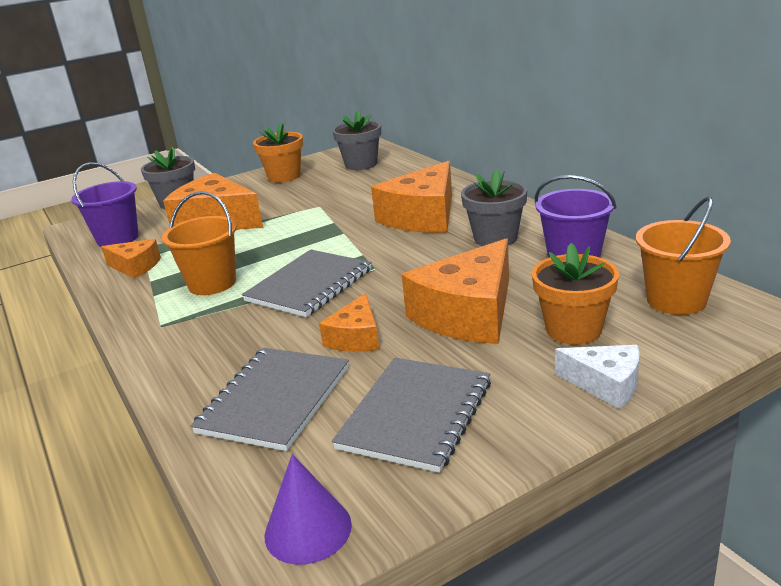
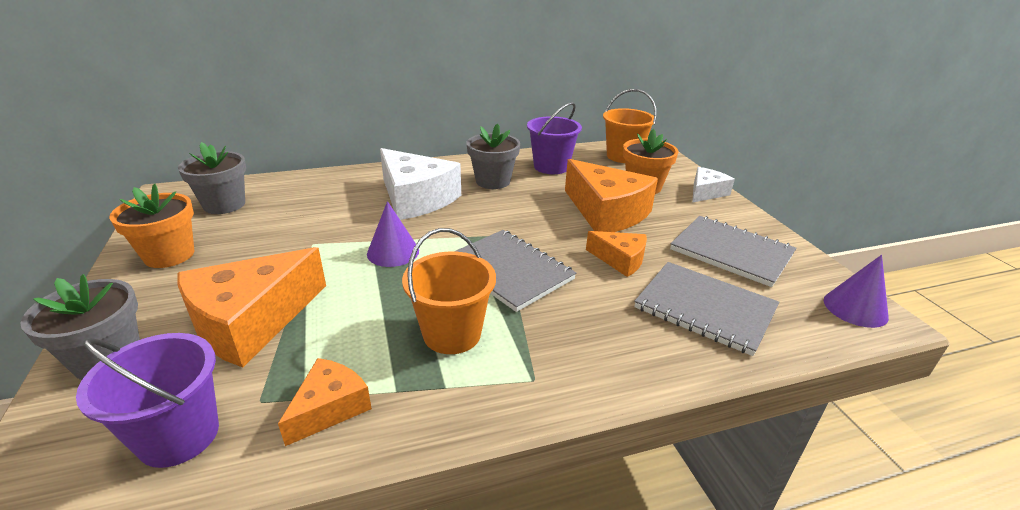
camera: 80 degrees left, 5 degrees up
(319, 234) = (393, 252): none -> purple cone
(422, 216) = (416, 198): orange cheese -> white cheese

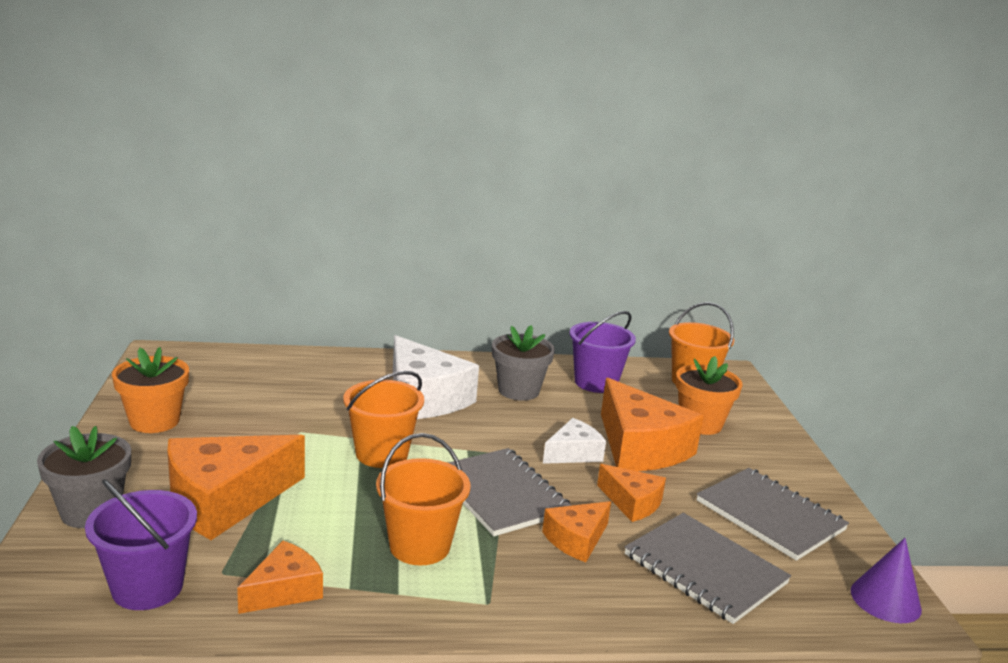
camera: 10 degrees right, 10 degrees down
(224, 205) = (215, 375): grey flower pot -> none
(393, 252) = (382, 454): purple cone -> orange bucket
(588, 301) = (576, 539): none -> orange cheese
(706, 192) = (777, 442): white cheese -> white cheese (573, 453)

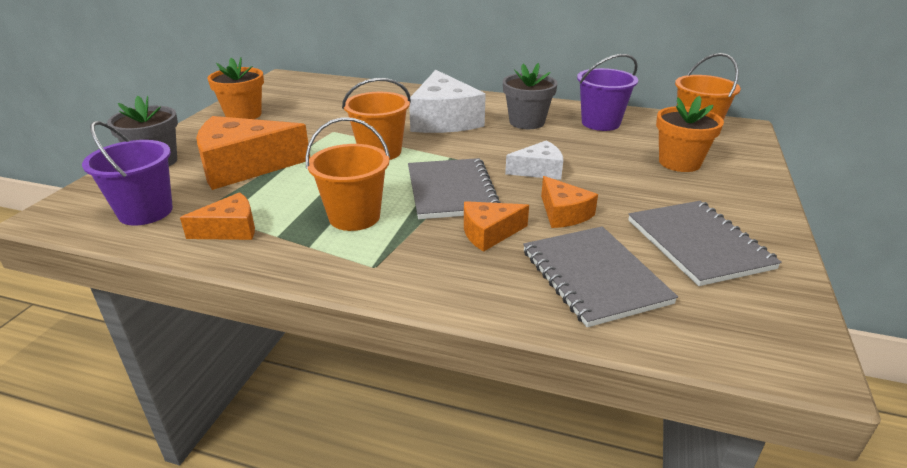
camera: 25 degrees right, 10 degrees up
(640, 447) = (604, 173): orange cheese -> none
(885, 600) = (782, 341): purple cone -> none

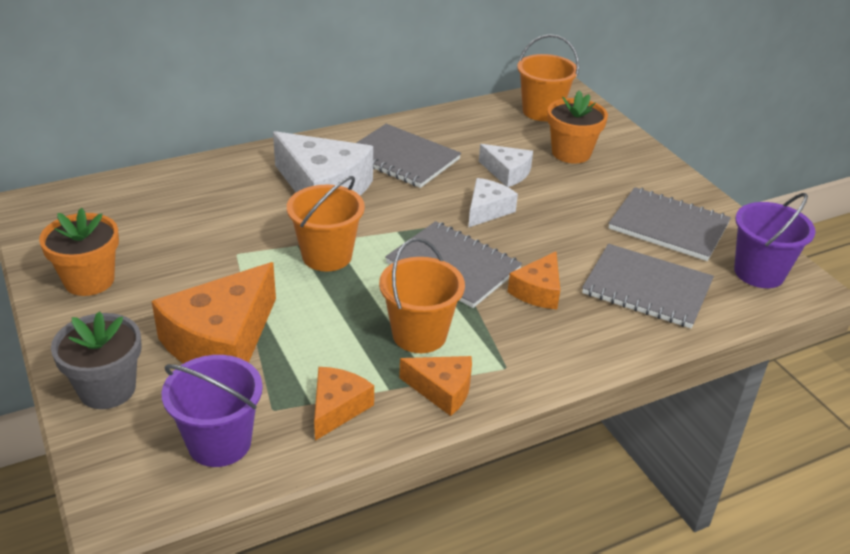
camera: 45 degrees left, 5 degrees up
(527, 122) = (402, 158): grey flower pot -> grey notebook
(563, 213) = (560, 245): orange cheese -> orange cheese (442, 390)
(596, 155) = (507, 173): none -> white cheese
(600, 123) = (463, 133): purple bucket -> purple bucket (759, 272)

